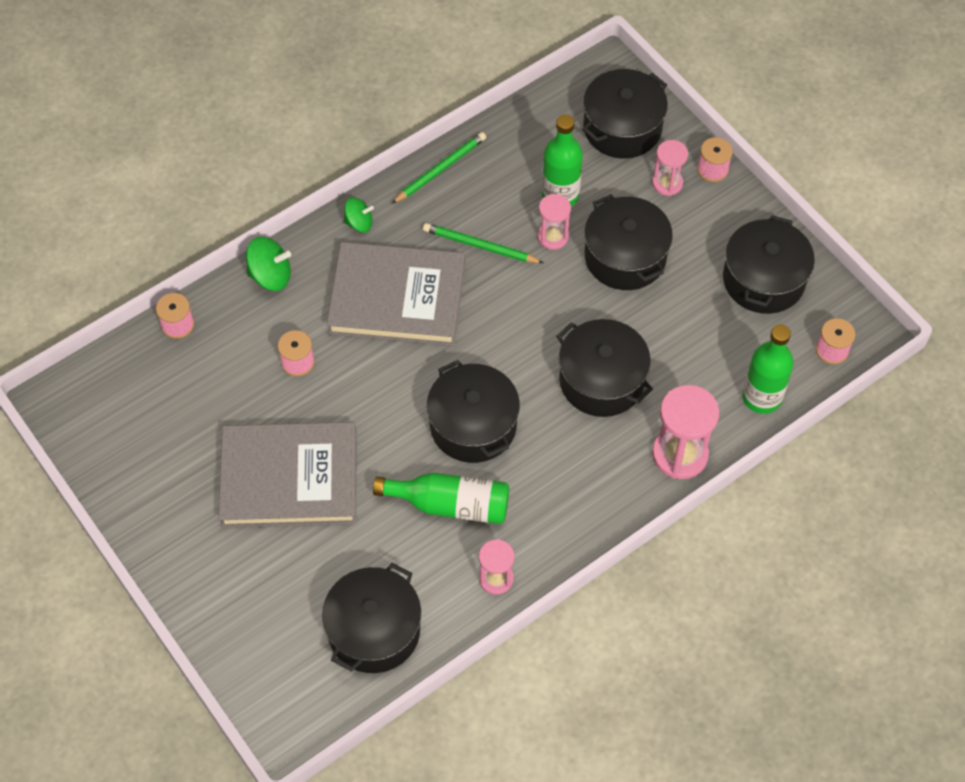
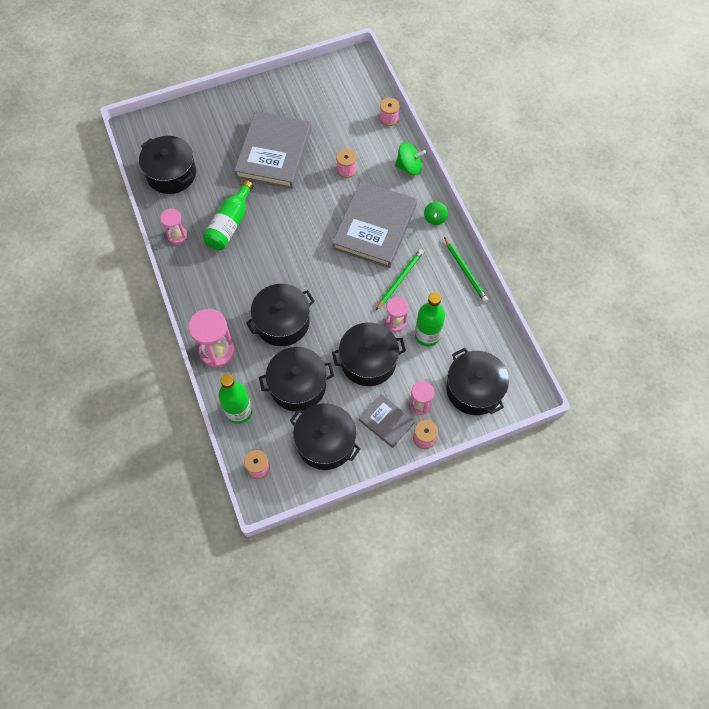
camera: 105 degrees right, 5 degrees up
(270, 276) = (409, 167): green spinning top -> green spinning top turned 105 degrees counterclockwise
(473, 425) = (275, 246): black pot -> black pot (298, 385)
(706, 216) = (386, 421): none -> grey book

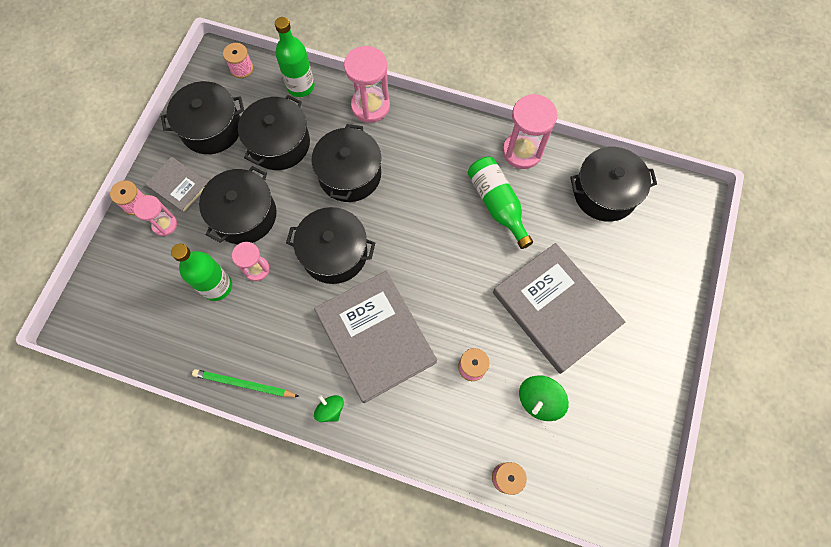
camera: 130 degrees right, 5 degrees up
(177, 235) = (522, 151): pink hourglass -> pink hourglass, size x1.68
(386, 421) = (179, 186): grey book -> grey book turned 45 degrees clockwise
(400, 279) = (295, 311): green pencil -> none
(409, 167) = (418, 440): green spinning top -> green spinning top (539, 400)
(474, 389) = (129, 282): black pot -> black pot (334, 253)

